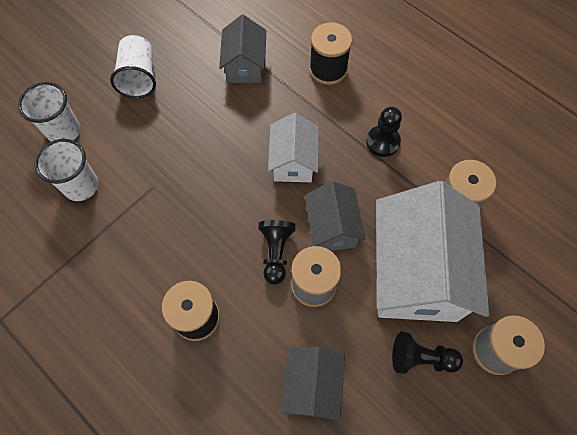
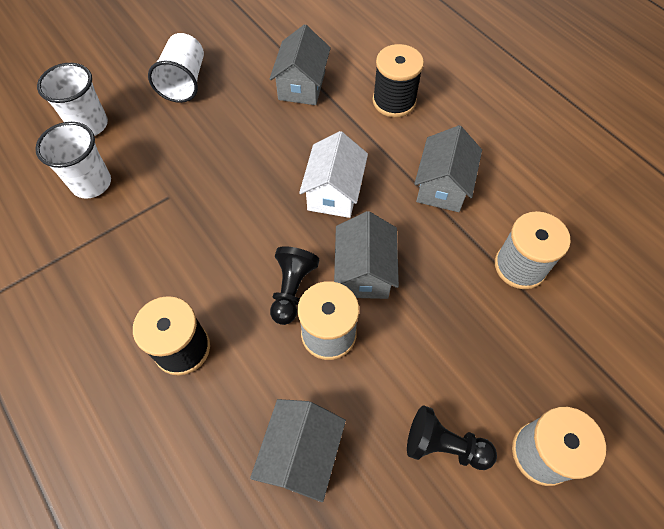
camera: 10 degrees right, 5 degrees down
(383, 142) = (442, 186): black pawn -> grey house
(416, 273) = (456, 340): white house -> none

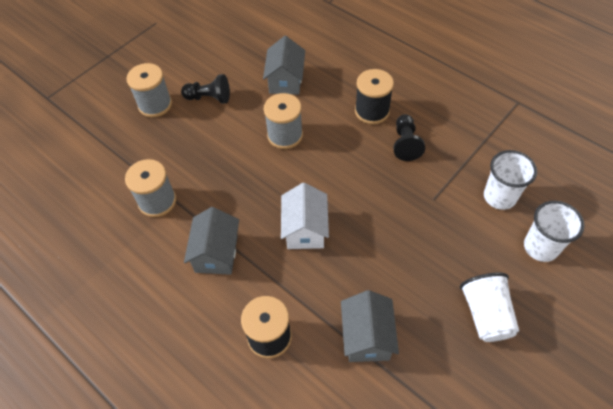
camera: 170 degrees right, 5 degrees down
(292, 290) = (316, 155): black pawn -> black pawn (405, 144)
(364, 272) = (269, 175): grey house -> none

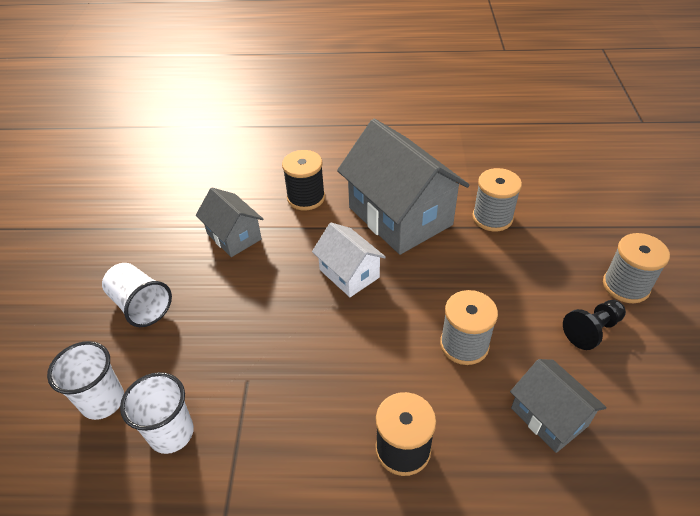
camera: 140 degrees right, 10 degrees down
(216, 253) = (400, 216): grey house -> grey house, size x1.90
(405, 144) = (325, 429): black pawn -> none

